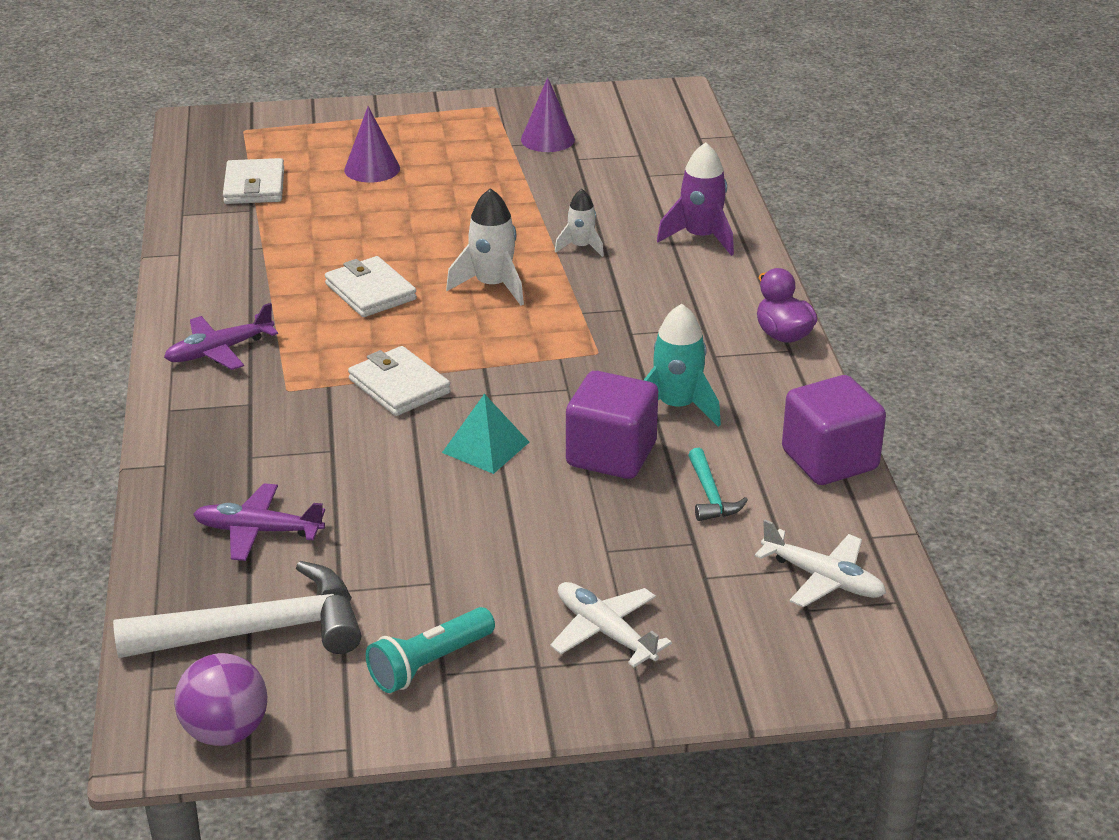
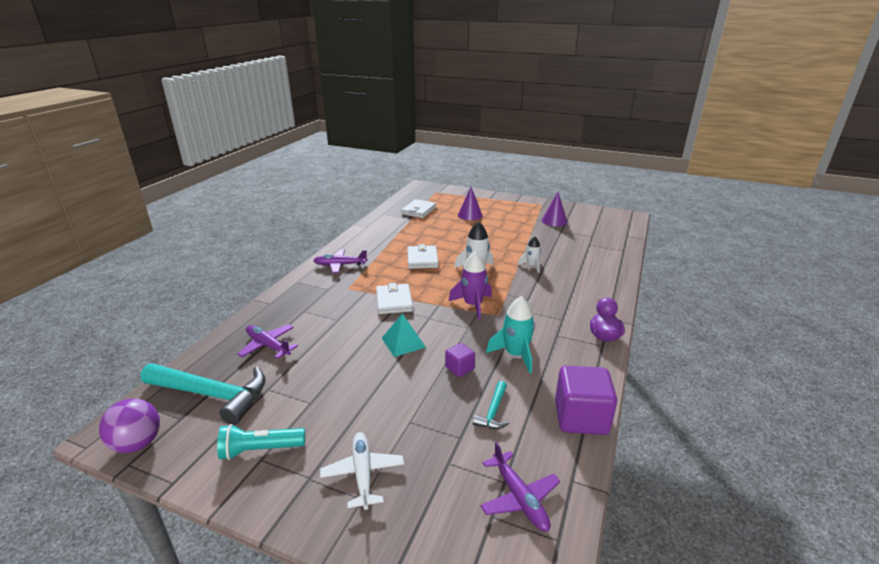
camera: 30 degrees right, 5 degrees down
(256, 631) = (212, 395): white hammer -> turquoise hammer
(611, 455) = (459, 368): purple cube -> purple cube, size x0.52
(700, 237) = (594, 277): purple rocket -> purple rocket (473, 305)
(822, 578) = (519, 497): white plane -> purple plane

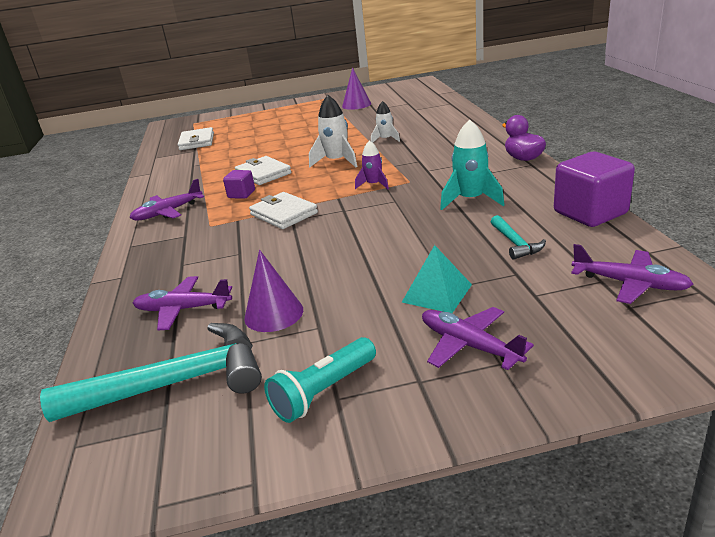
camera: 30 degrees left, 0 degrees up
(138, 443) = (136, 481): purple ball -> none
(363, 474) = (469, 345): white plane -> purple plane
(403, 342) = (346, 237): turquoise pyramid -> turquoise pyramid (437, 293)
(459, 368) = (435, 230): purple cube -> purple cube (241, 194)
(470, 215) = (262, 127): purple cone -> purple cone (274, 313)
(473, 305) = (373, 185): purple rocket -> purple rocket, size x0.62

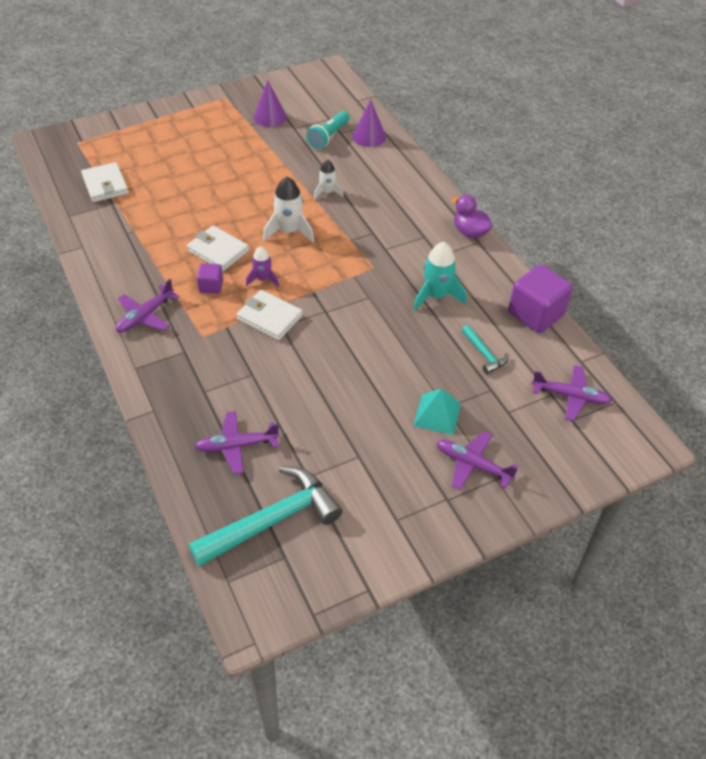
camera: 20 degrees left, 20 degrees up
(274, 313) = (317, 445): purple cone -> purple cone (369, 136)
(323, 391) = (385, 515): turquoise flashlight -> turquoise flashlight (328, 137)
(373, 185) = (341, 272): purple rocket -> purple rocket (263, 279)

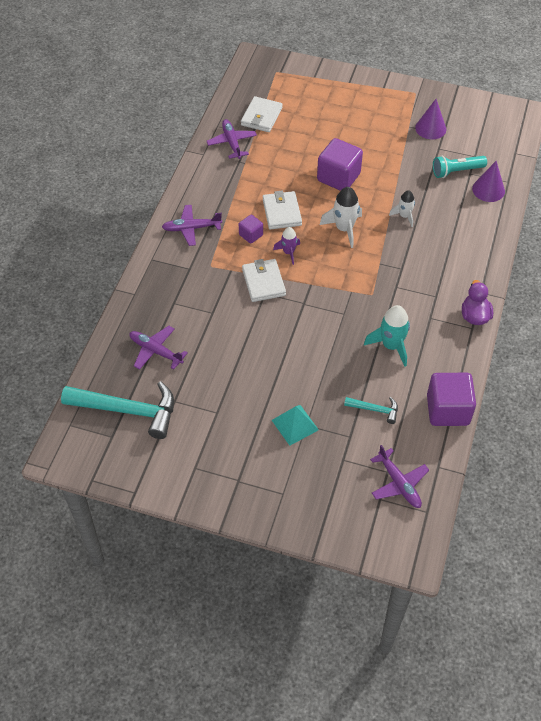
camera: 45 degrees right, 5 degrees up
(236, 194) = (338, 177): none -> purple cube
(473, 465) = (279, 473): purple plane -> purple plane (232, 143)
(484, 354) = (375, 410): turquoise hammer -> turquoise hammer turned 90 degrees counterclockwise

